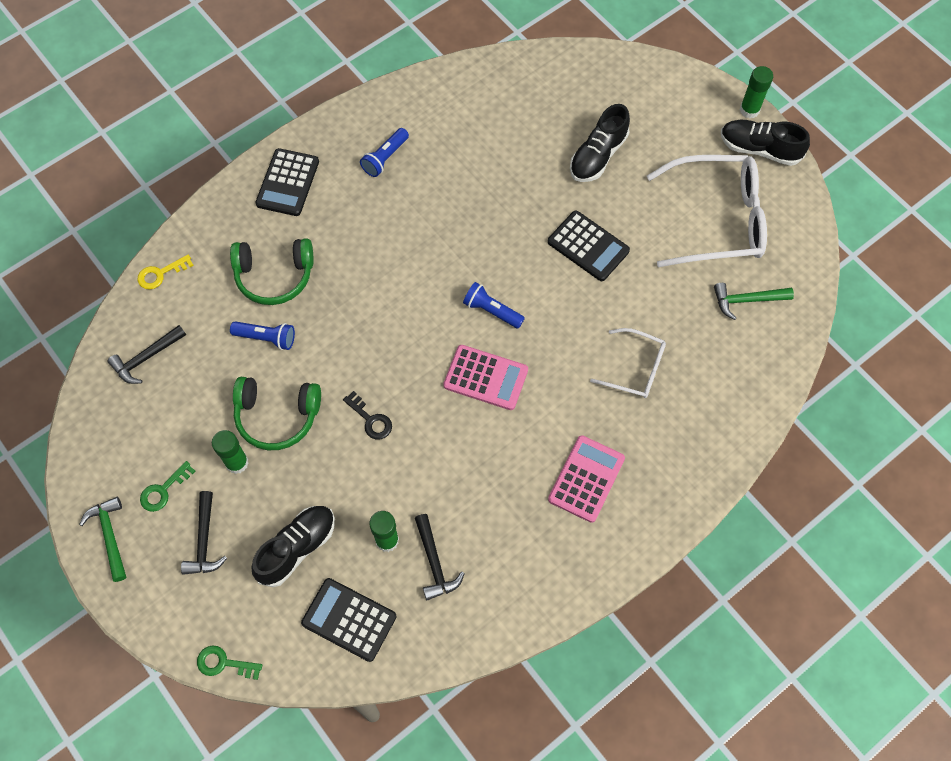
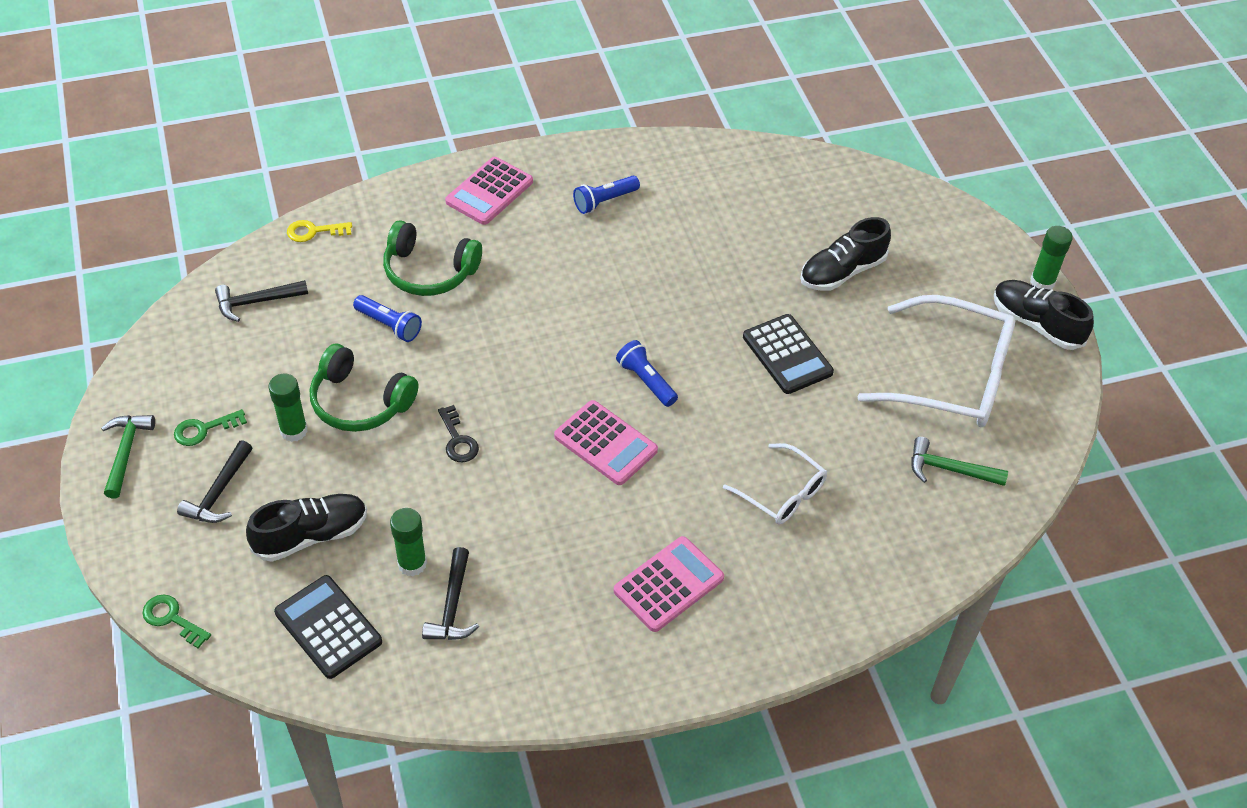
camera: 20 degrees right, 15 degrees down
(288, 183) = (489, 192): black calculator -> pink calculator

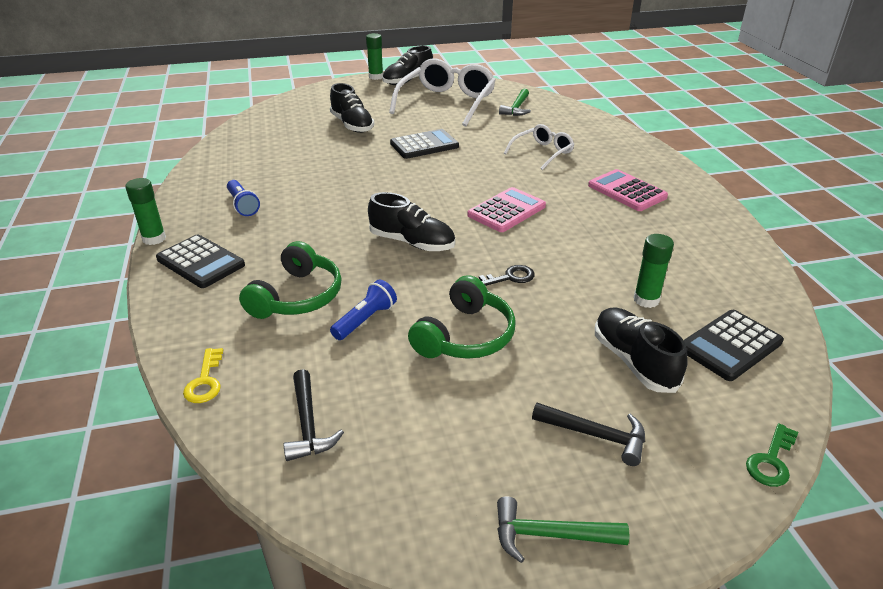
camera: 85 degrees left, 15 degrees down
(204, 429) = (507, 457): green key -> none
(294, 431) = (504, 381): green glue stick -> green glue stick (154, 239)
(452, 606) = (680, 279): black hammer -> none
(489, 192) = (200, 262): pink calculator -> black calculator
(528, 354) = (412, 242): none -> black shoe
(646, 381) = (445, 194): blue flashlight -> none

